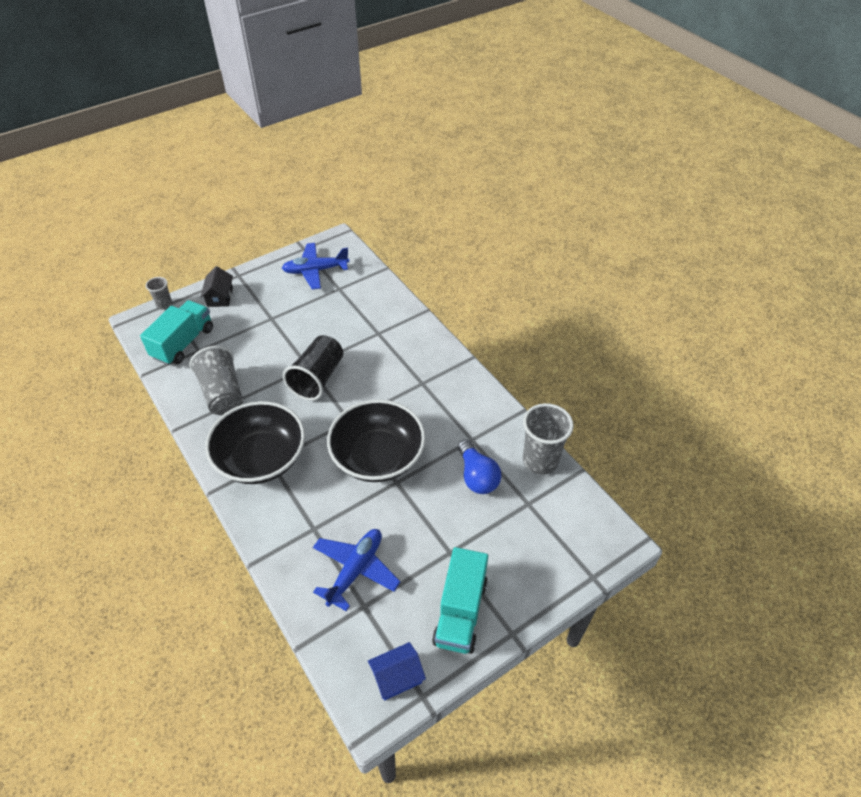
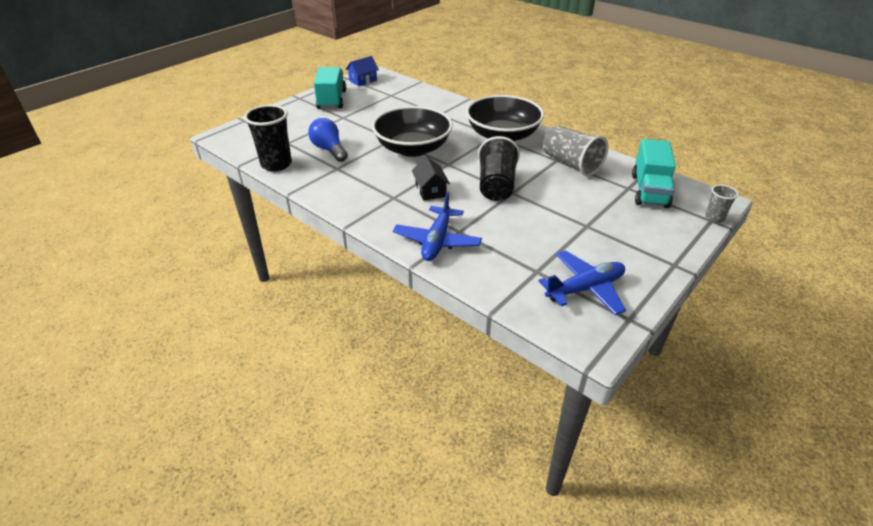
camera: 165 degrees right, 10 degrees down
(220, 297) = (666, 236): black house -> black house (430, 190)
(355, 570) = (402, 104): blue plane -> blue plane (437, 241)
(540, 461) = (276, 164): grey cup -> black cup

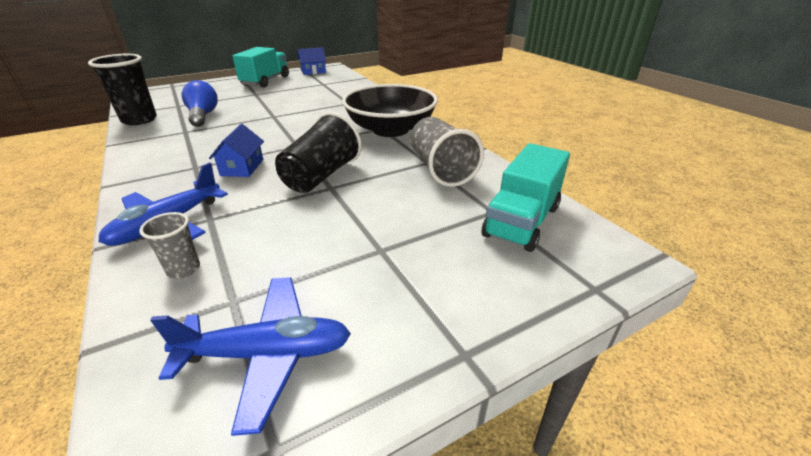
camera: 20 degrees right, 5 degrees down
(413, 148) = (281, 126): black bowl -> none
(430, 190) = (242, 167): black house -> blue house
(714, 218) = (602, 287): grey cup -> grey cup (183, 269)

